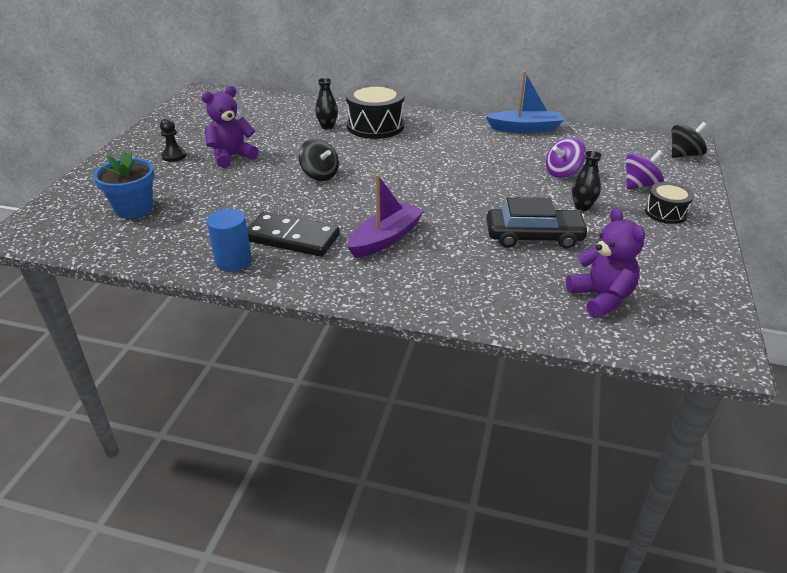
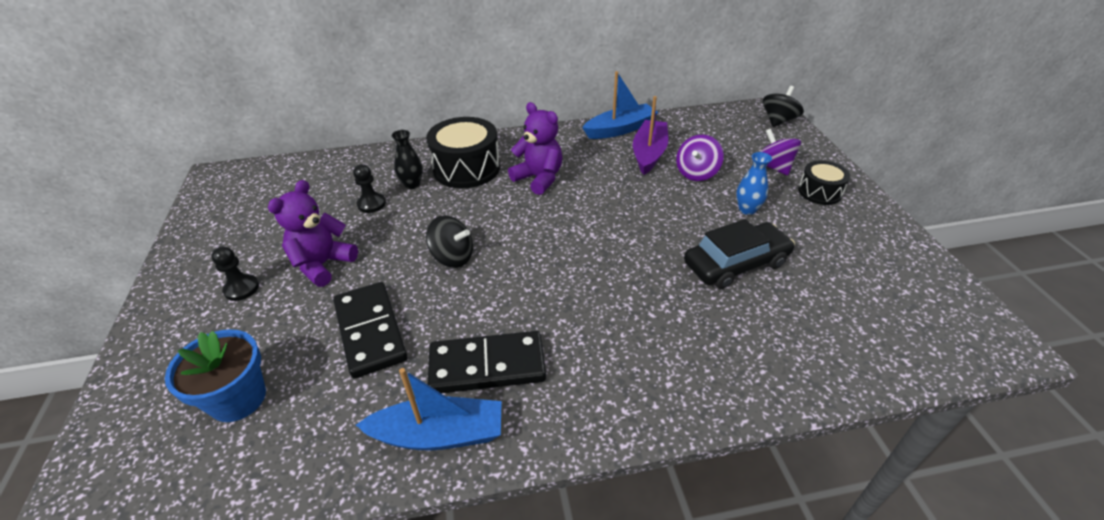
camera: 25 degrees left, 5 degrees up
(233, 261) = (439, 434): blue cylinder -> blue boat
(234, 199) = (370, 331): none -> black domino
(289, 131) = (371, 204): none -> black pawn
(385, 239) = (594, 324): purple boat -> purple boat (649, 153)
(582, 207) = (747, 209): black vase -> blue vase
(601, 298) = (857, 320): purple teddy bear -> purple teddy bear (539, 178)
(640, 185) = (773, 167): purple spinning top -> purple spinning top turned 60 degrees counterclockwise

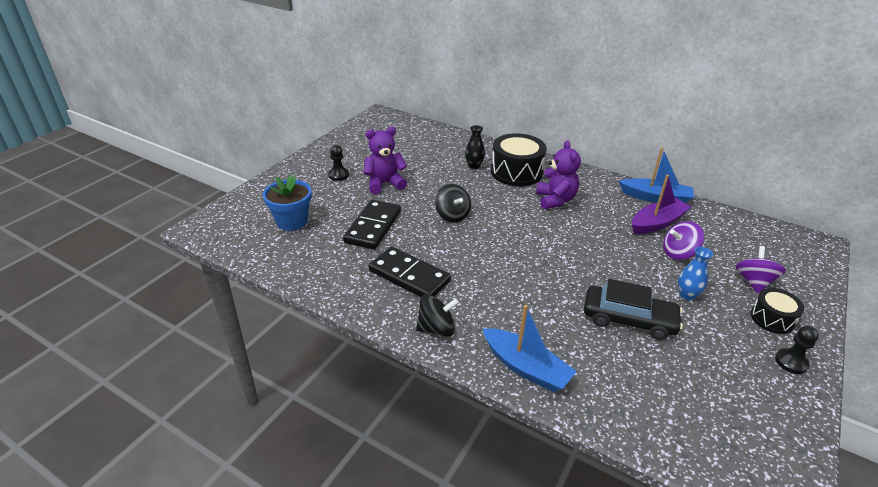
camera: 40 degrees right, 5 degrees down
(371, 204) = (440, 166): black pawn -> black pawn (791, 362)
(439, 434) = (354, 289): blue boat -> blue boat (526, 367)
(778, 121) = (811, 255): black spinning top -> black spinning top (436, 329)

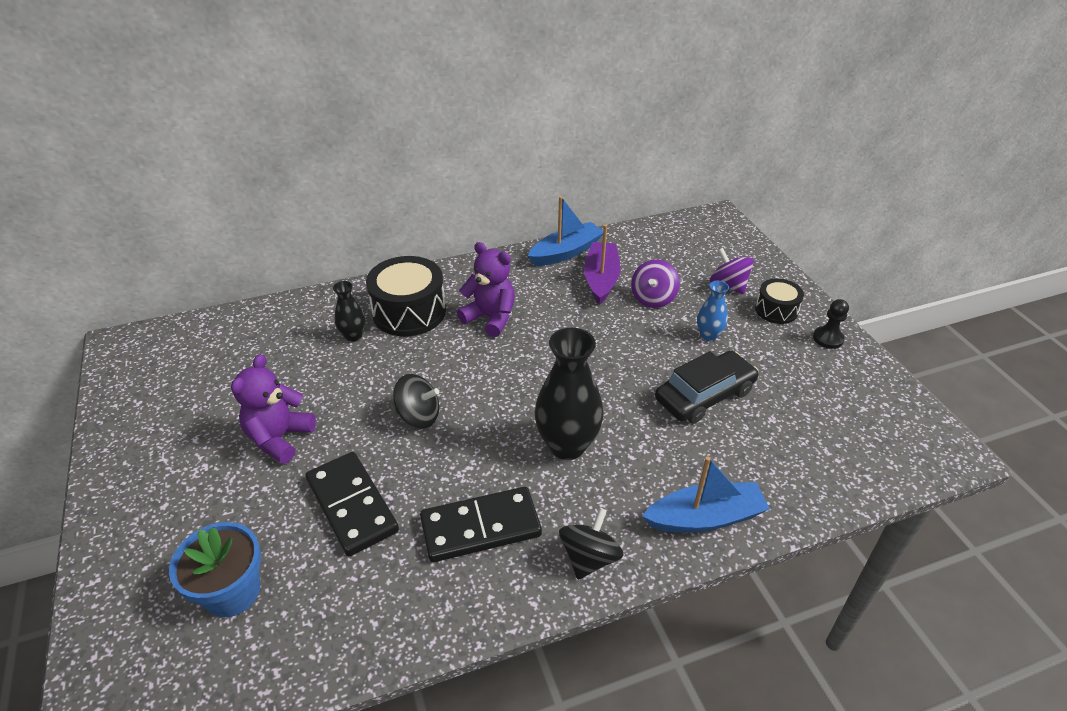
camera: 50 degrees left, 5 degrees up
(338, 175) = (197, 474): black pawn -> none
(503, 279) = (567, 445): none -> black vase

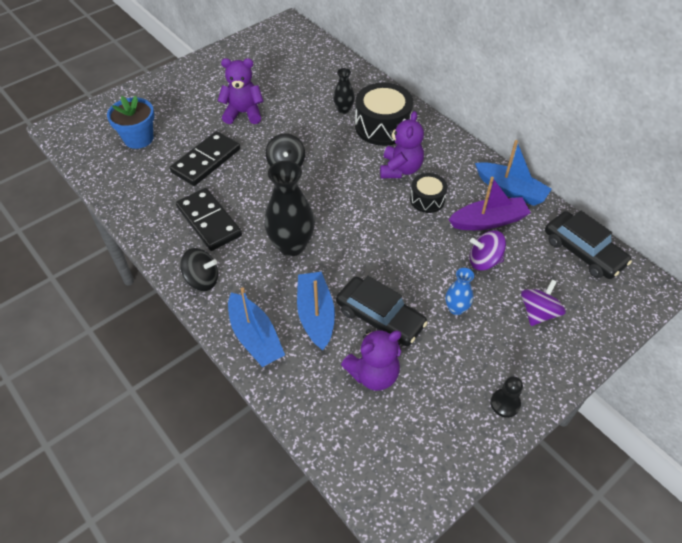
camera: 70 degrees right, 10 degrees up
(665, 237) = (583, 252): none -> black car
(686, 449) = (316, 315): none -> blue boat
(776, 310) = (524, 356): black drum -> black drum (427, 199)
(780, 421) = (373, 374): none -> purple teddy bear

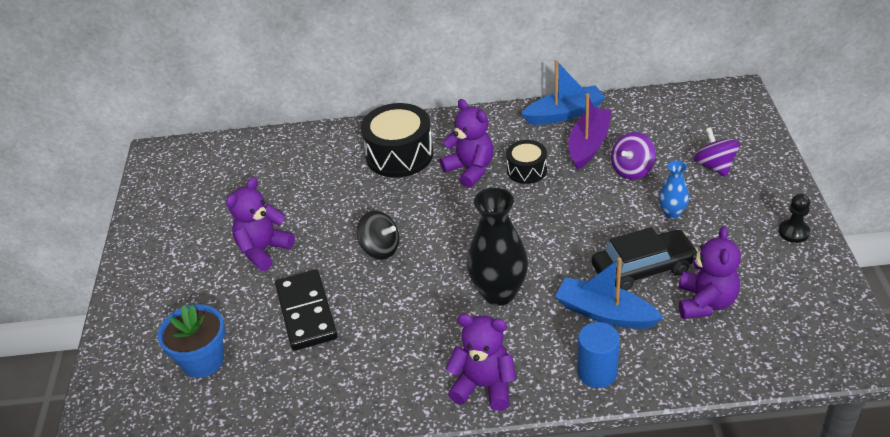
camera: 50 degrees left, 10 degrees down
(202, 280) = (484, 386): black spinning top -> purple teddy bear
(209, 221) = (403, 347): black domino -> none
(255, 337) = (597, 372): blue boat -> blue cylinder
(343, 109) = (345, 171): black vase -> none
(583, 252) = (671, 108): black car -> none

